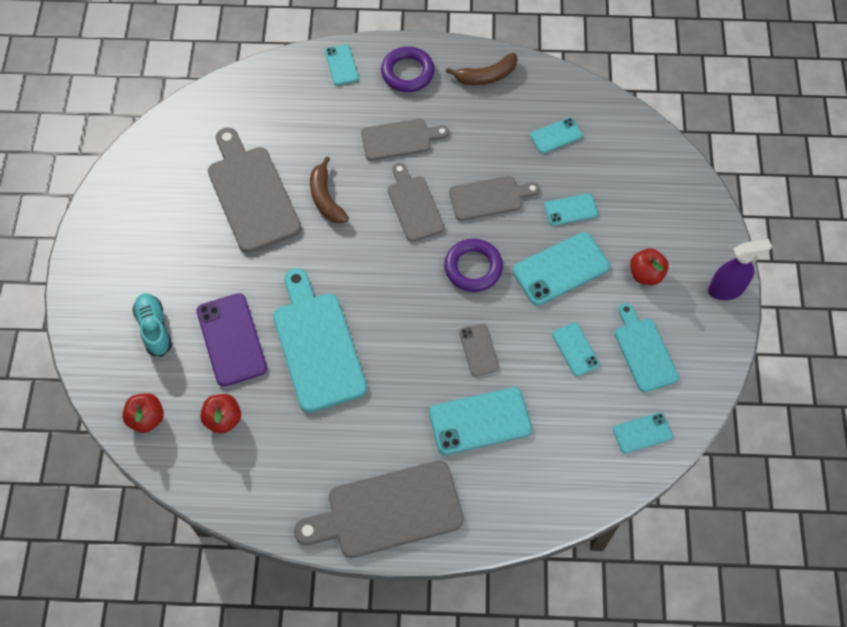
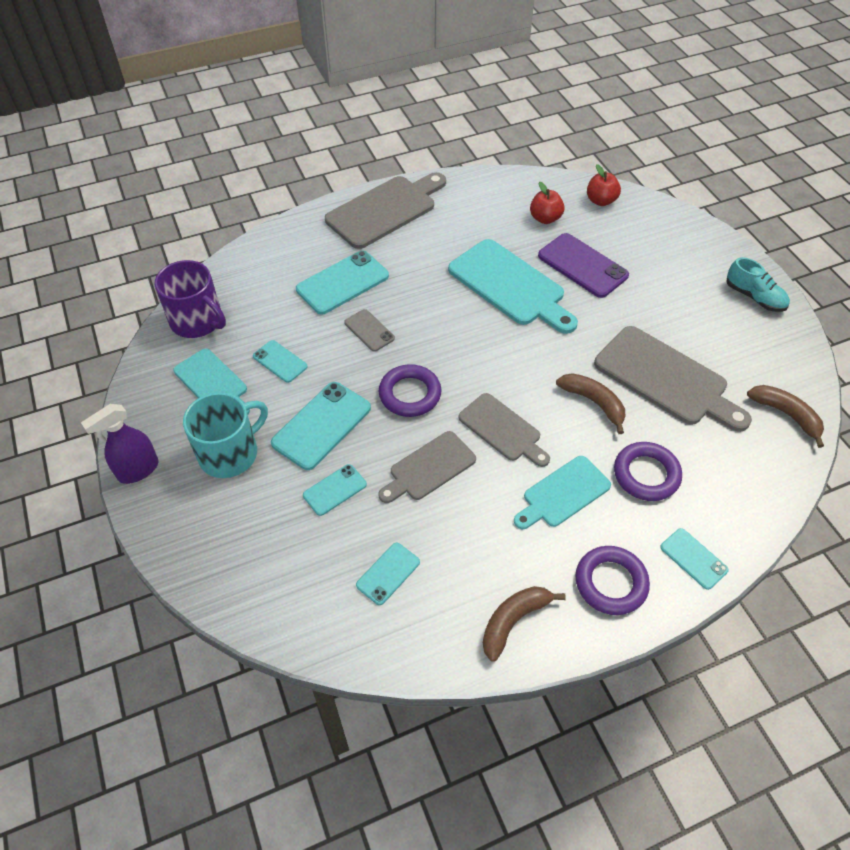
camera: 155 degrees right, 10 degrees down
(154, 328) = (649, 252): turquoise shoe -> turquoise shoe (754, 297)
(185, 128) = (786, 415): none -> brown banana
(329, 128) = (646, 474): none -> purple ring
(400, 139) = (563, 494): grey cutting board -> turquoise cutting board
(642, 433) = (197, 321): turquoise phone -> purple mug
(646, 274) = (230, 453): red apple -> turquoise mug

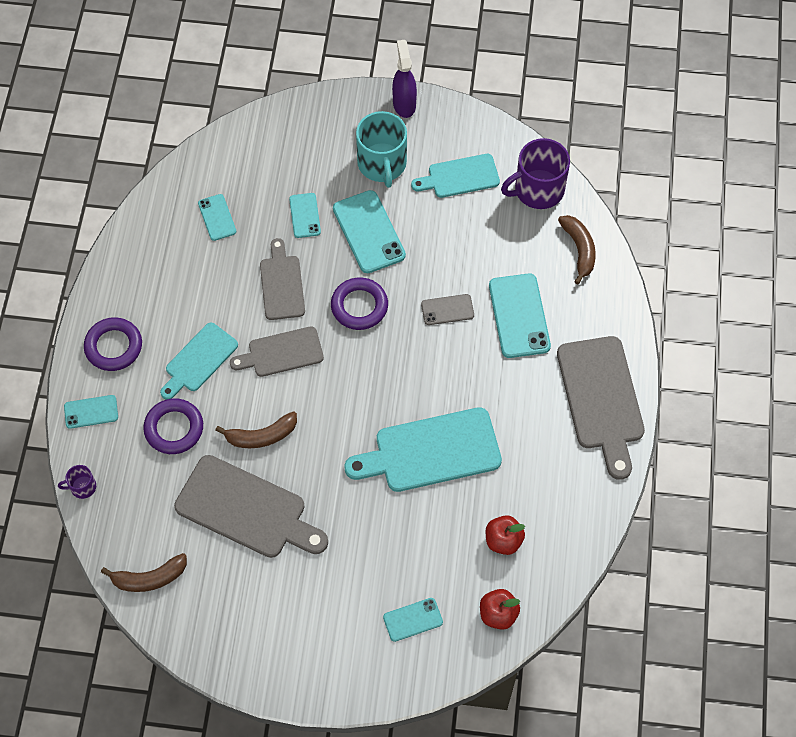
camera: 120 degrees right, 10 degrees up
(280, 361) = (453, 230): turquoise phone -> turquoise phone (413, 619)
(513, 621) = (132, 272): brown banana -> brown banana (579, 250)
(563, 494) = (199, 360): turquoise cutting board -> turquoise cutting board turned 135 degrees counterclockwise
(582, 265) = (417, 532): purple phone -> none
(666, 379) = (246, 509): grey cutting board -> grey cutting board turned 135 degrees counterclockwise
(754, 297) = (281, 661): turquoise shoe -> none
(767, 517) = (82, 487): none -> purple mug

